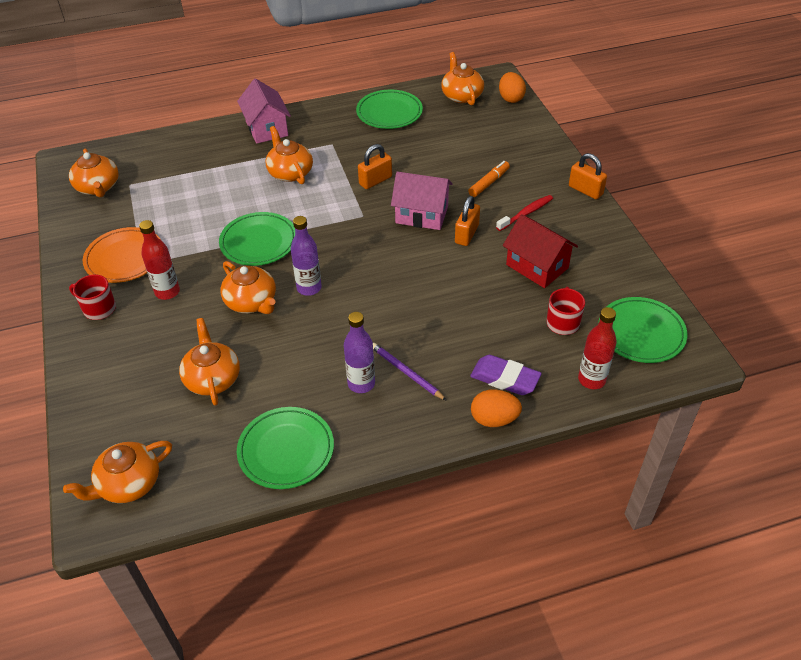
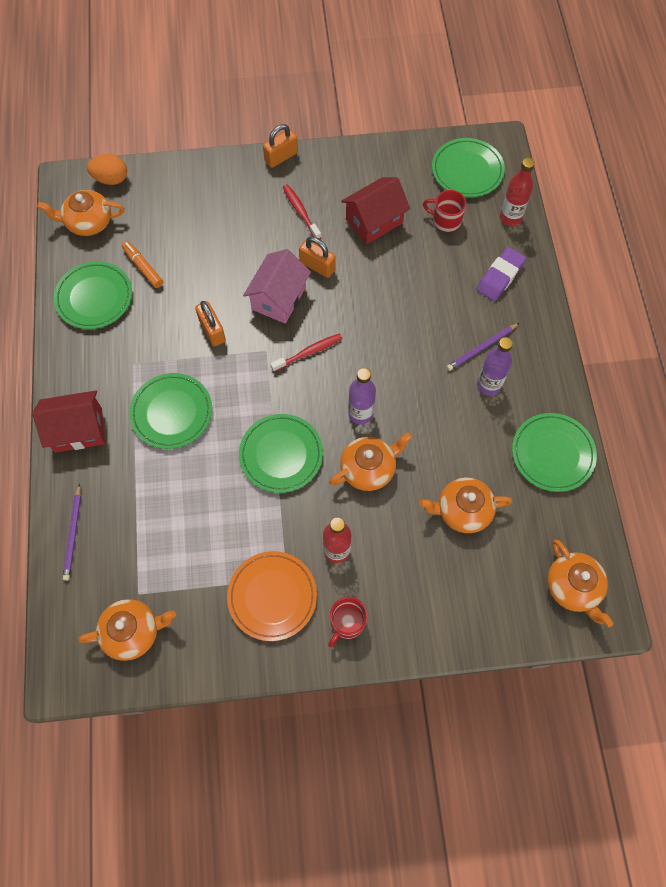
camera: 80 degrees left, 20 degrees up
(178, 143) = (73, 534): none -> purple pencil
(266, 128) = (78, 430): pink house -> red house
(290, 172) = (171, 412): orange teapot -> green plate
(368, 243) = (308, 352): none -> red toothbrush
(489, 183) = (247, 231): orange marker -> orange marker (143, 267)
(494, 419) = (540, 294): orange egg -> none

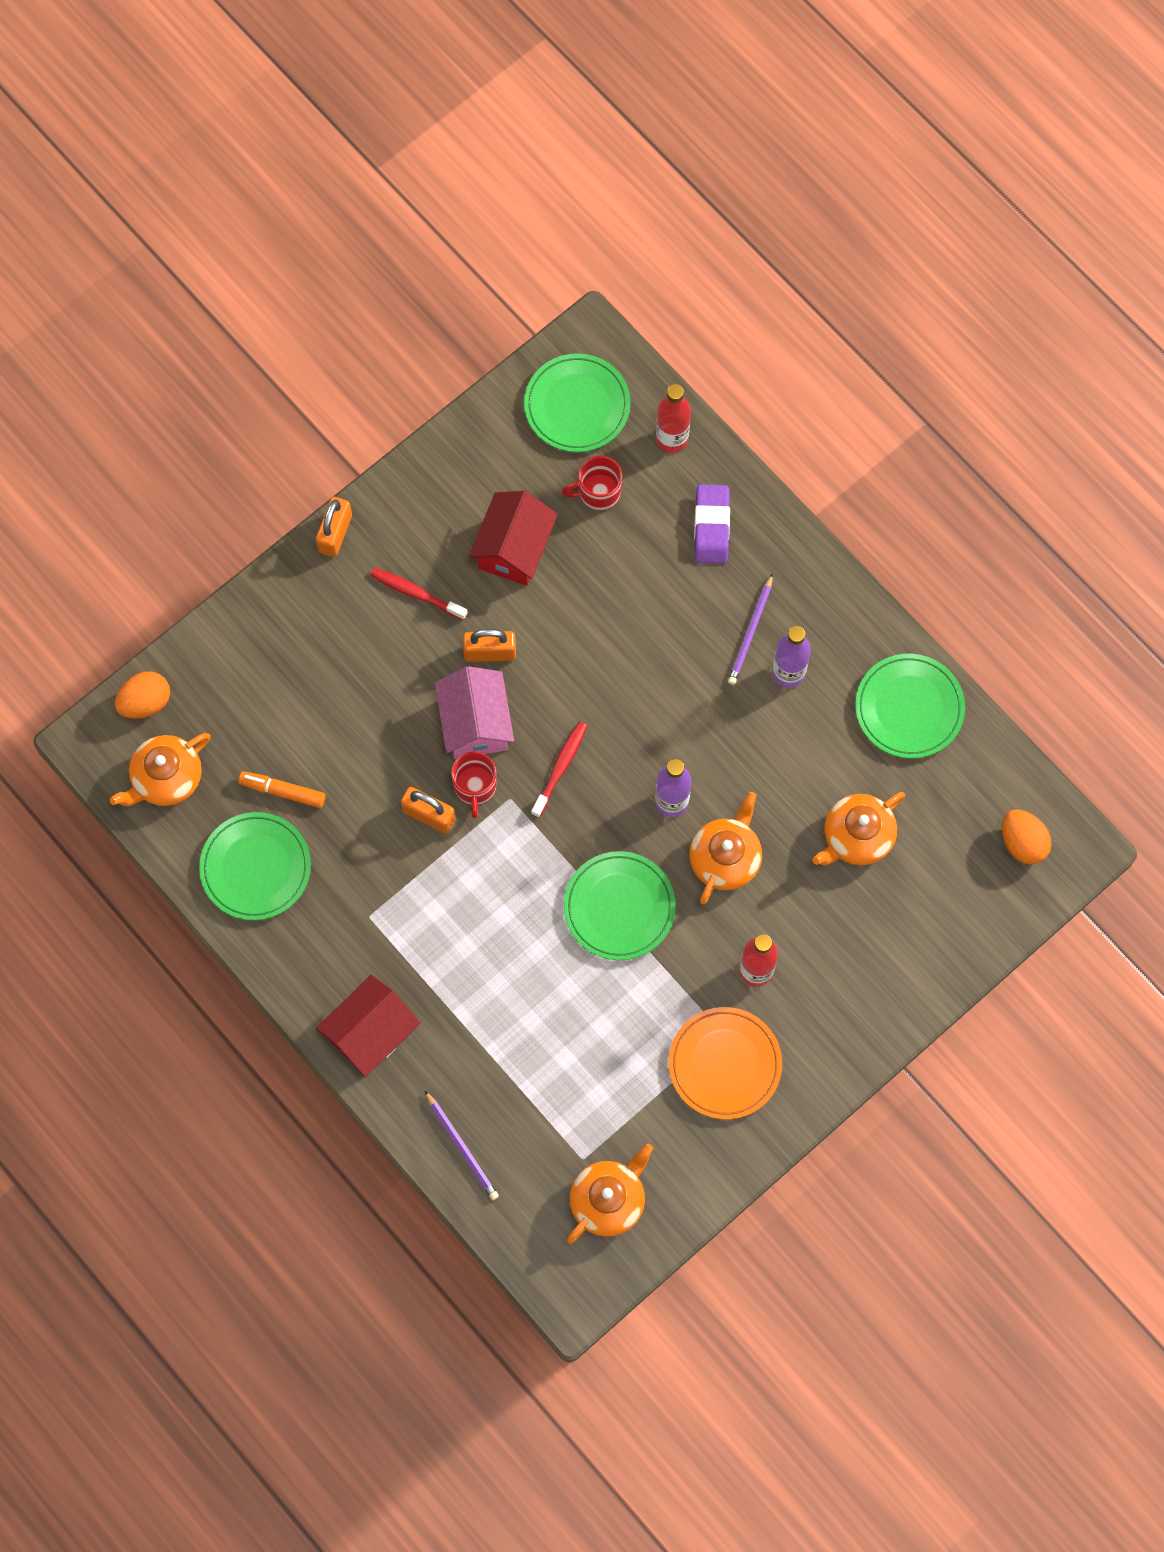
camera: 35 degrees left, 5 degrees up
(171, 412) = (460, 942): green plate -> none
(347, 622) = (820, 1037): red mug -> red mug (475, 787)
(573, 587) = (1022, 842): orange teapot -> orange egg

